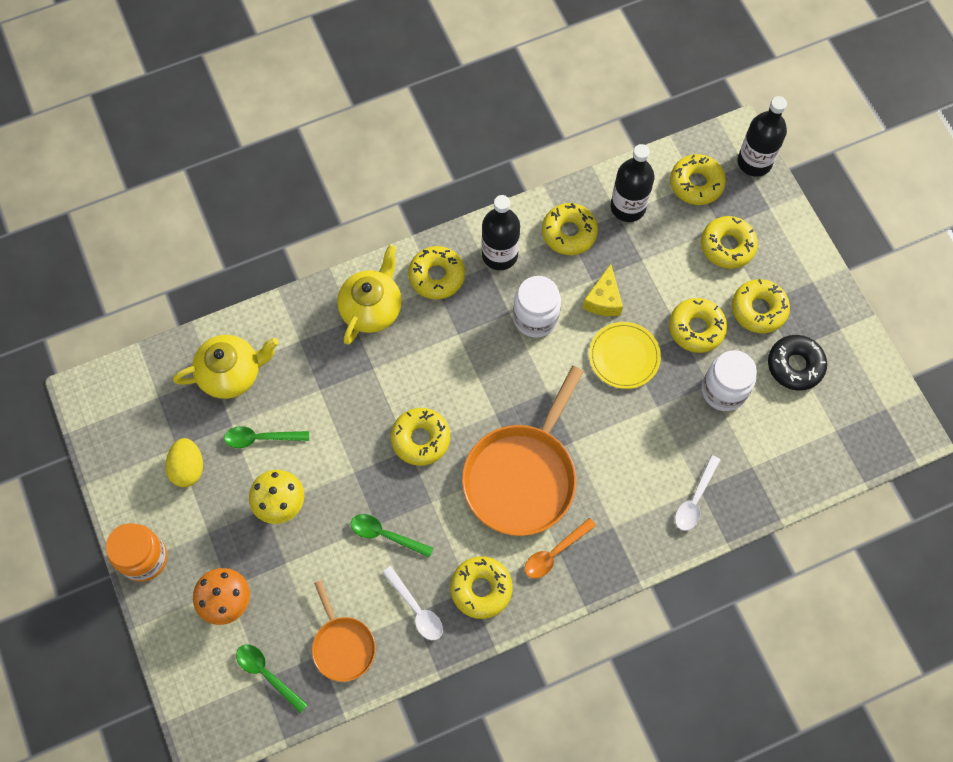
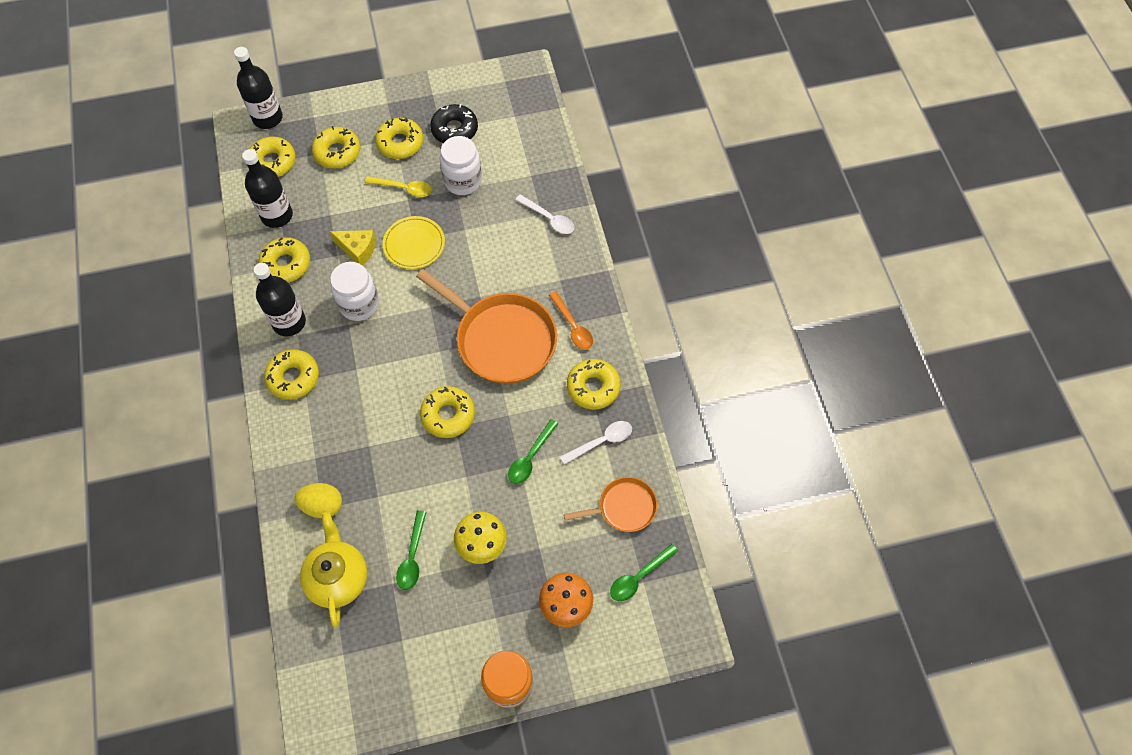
camera: 80 degrees left, 5 degrees down
(188, 468) = (426, 630): yellow egg -> yellow egg (322, 505)
(372, 308) = (308, 438): yellow teapot -> none
(696, 328) = (404, 188): yellow donut -> yellow spoon

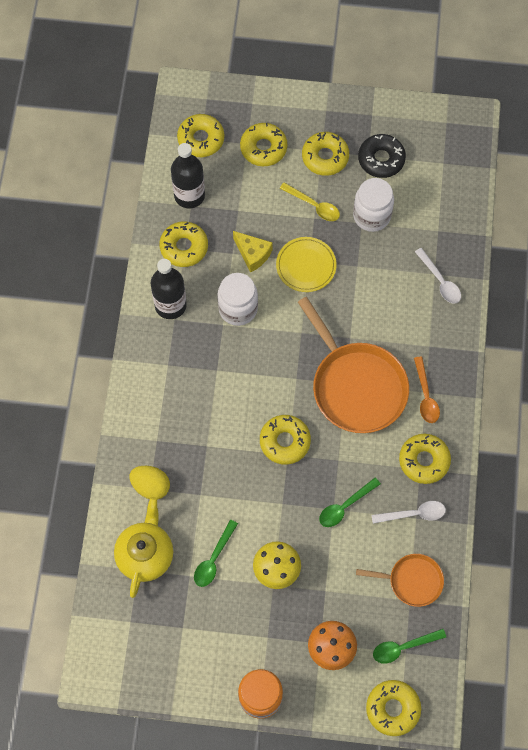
camera: 20 degrees right, 5 degrees up
(268, 118) = (209, 91): black bottle -> none
(293, 378) = (159, 359): yellow donut -> yellow donut (392, 709)

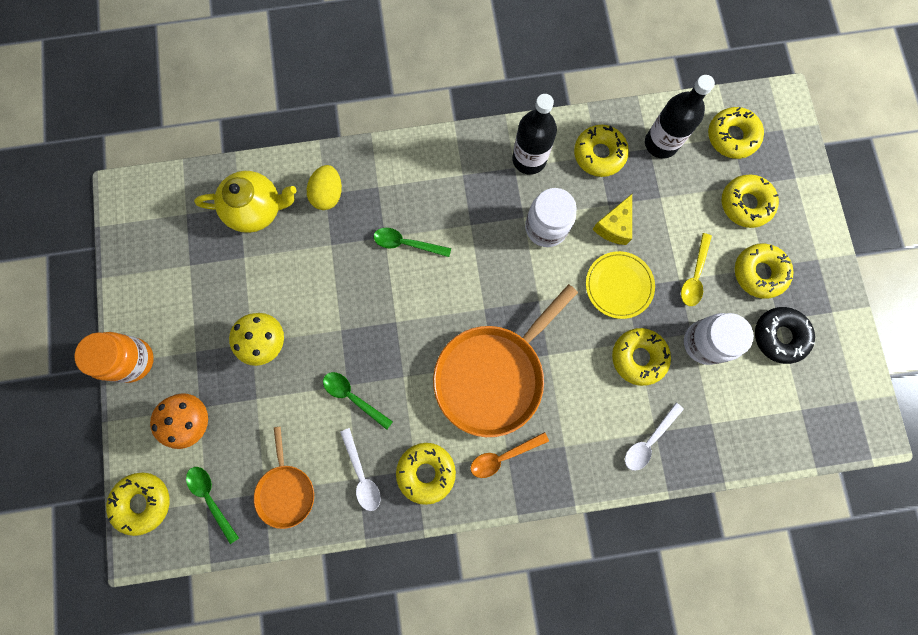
camera: 75 degrees right, 10 degrees up
(213, 559) = (266, 276): green spoon -> green spoon (406, 243)
(285, 441) = (409, 315): yellow donut -> yellow donut (638, 357)

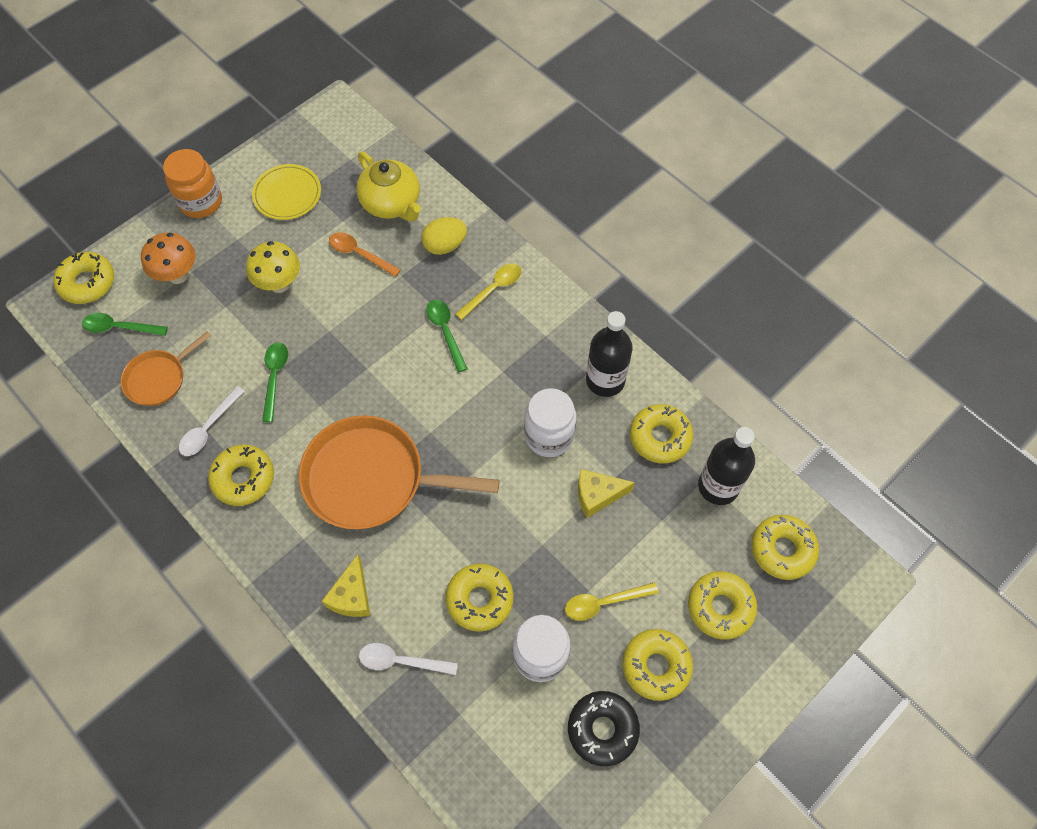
camera: 55 degrees right, 15 degrees down
(211, 498) = (119, 327): green spoon -> green spoon turned 105 degrees counterclockwise
(395, 185) = (493, 289): none -> yellow spoon
(503, 456) = (299, 535): orange spoon -> orange spoon (359, 254)
(577, 446) = (352, 596): none -> yellow cheese
(619, 285) = (540, 536): yellow plate -> yellow plate (287, 194)

